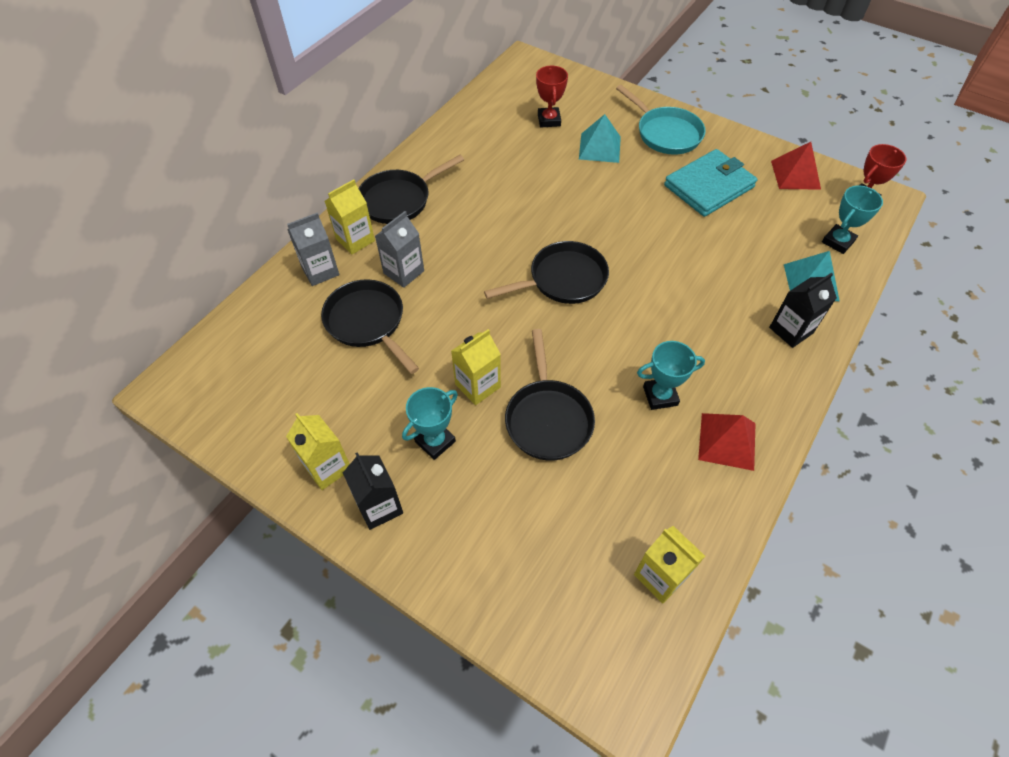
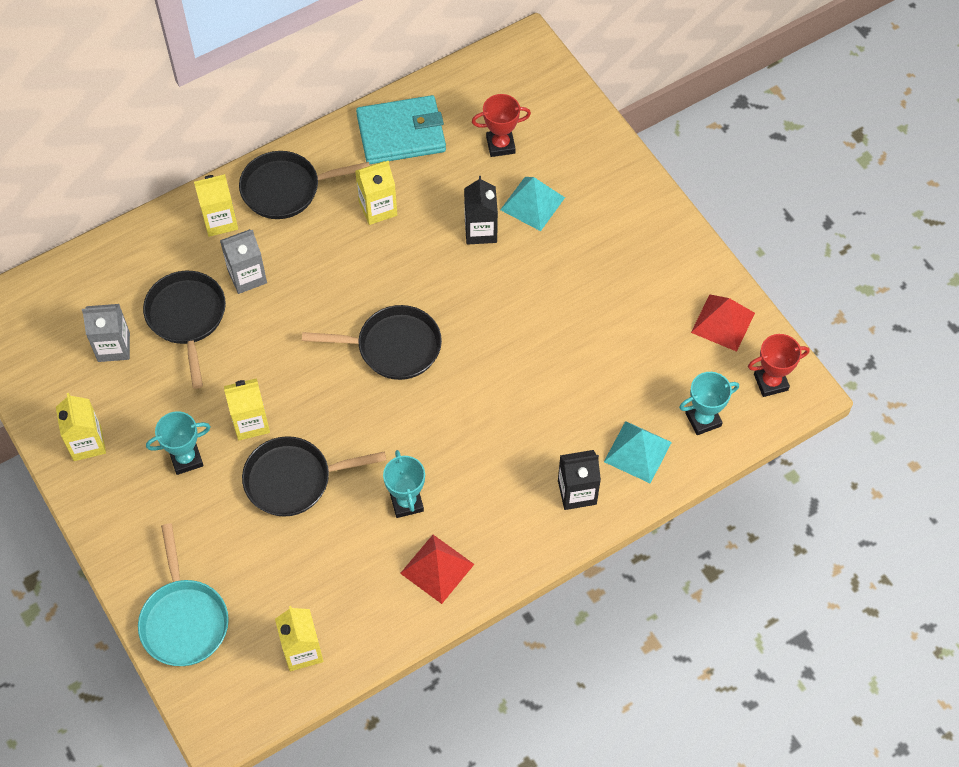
camera: 25 degrees right, 5 degrees up
(320, 271) = (171, 243): grey carton -> grey carton (113, 347)
(379, 506) = (112, 495): black carton -> black carton (480, 231)
(483, 189) = (378, 208): none -> yellow carton
(548, 418) = (293, 479): black pan -> black pan turned 60 degrees clockwise
(549, 120) = (500, 145): red trophy -> red trophy turned 60 degrees clockwise
(660, 396) = (406, 502): turquoise trophy -> turquoise trophy turned 60 degrees clockwise
(665, 133) = (618, 213): turquoise pan -> turquoise pan (184, 620)
(709, 186) = (616, 299): turquoise wallet -> turquoise wallet (401, 133)

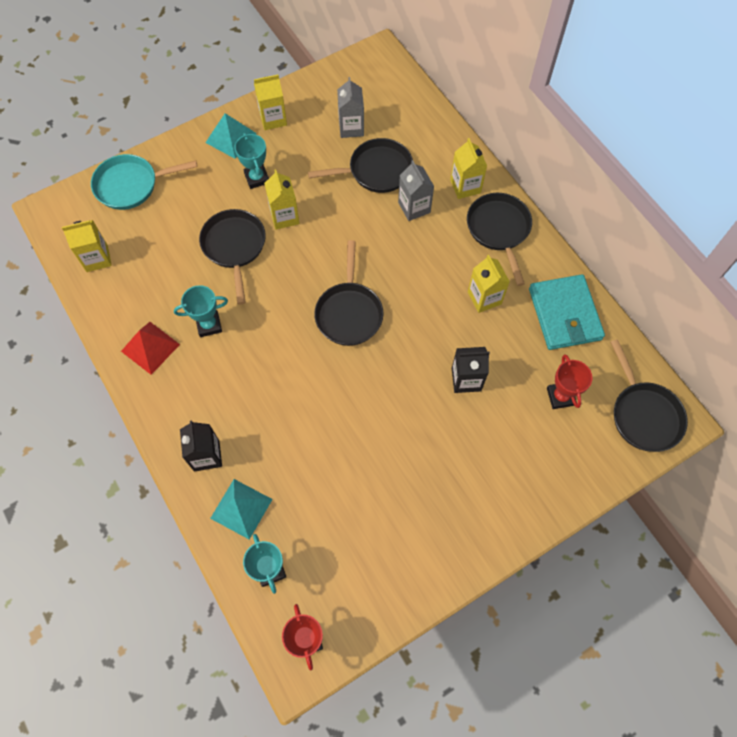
camera: 90 degrees right, 5 degrees up
(520, 75) = (643, 414): none -> black pan
(532, 203) = (498, 424): turquoise pyramid -> turquoise pyramid (231, 138)
(723, 322) = (373, 596): red pyramid -> none

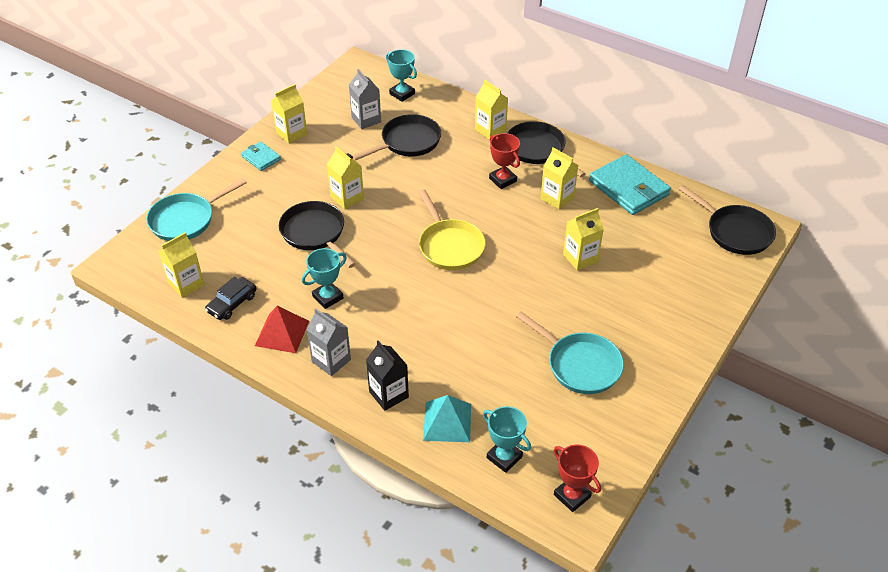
camera: 25 degrees left, 20 degrees down
(124, 296) = (232, 303): none -> black car
(231, 138) = (261, 158): turquoise pyramid -> turquoise wallet
(257, 178) = (304, 179): turquoise trophy -> turquoise trophy (402, 94)
(349, 313) = (449, 246): black pan -> yellow pan
(395, 502) = (580, 365): none -> turquoise pan
(414, 207) = (457, 157): grey carton -> grey carton (331, 360)
(466, 379) = (580, 258): black carton -> yellow carton
(560, 396) = (663, 243): red trophy -> red trophy (502, 180)

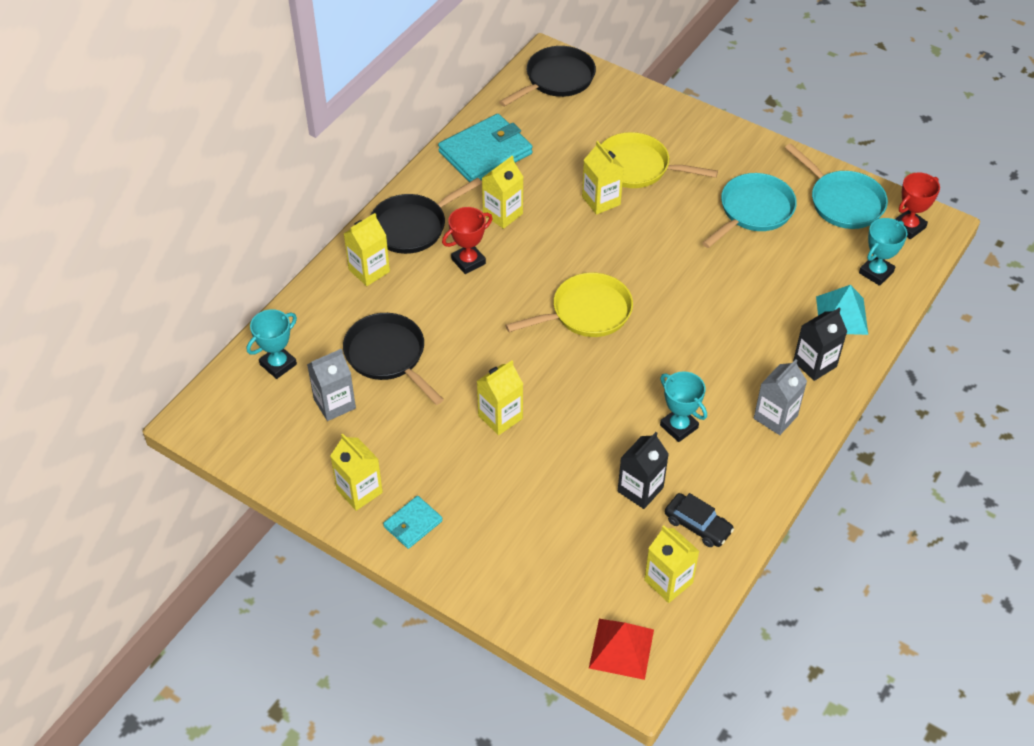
camera: 90 degrees left, 5 degrees up
(186, 220) = (545, 601): turquoise pan -> turquoise pan (843, 202)
(270, 272) = (640, 489): none -> black carton
(282, 333) = (740, 468): red pyramid -> red pyramid (621, 648)
(315, 233) = (568, 447): black pan -> none
(627, 283) = (637, 167): none -> yellow pan

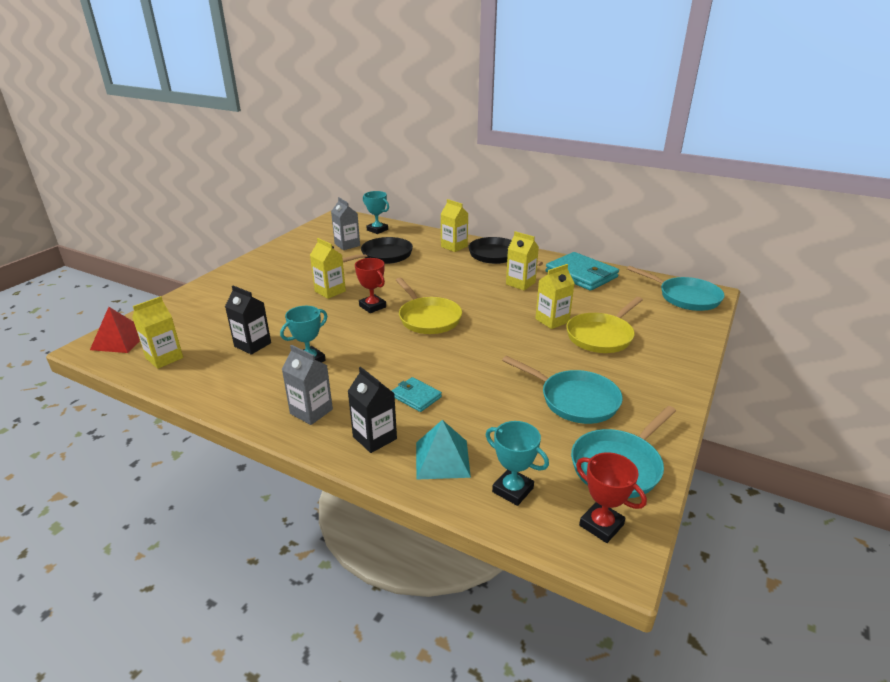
camera: 85 degrees right, 20 degrees down
(359, 491) = (281, 255): yellow carton -> none
(413, 524) = (252, 270): turquoise wallet -> turquoise wallet (416, 396)
(468, 261) = (470, 274): red trophy -> red trophy (372, 306)
(556, 79) = (685, 297): black pan -> turquoise pan
(637, 167) = (601, 336): yellow pan -> yellow pan turned 150 degrees counterclockwise
(697, 525) = (209, 370): black car -> none

